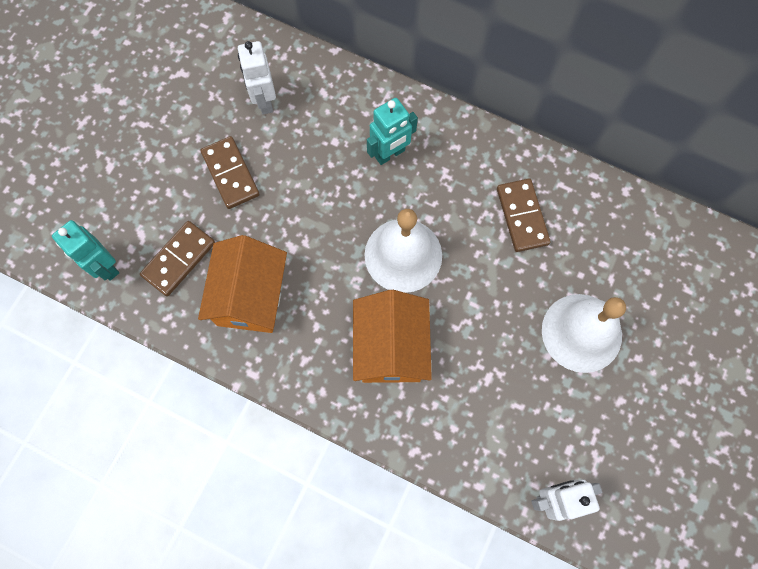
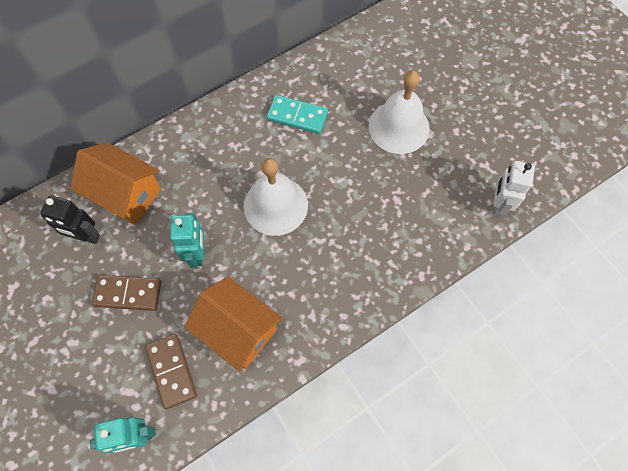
camera: 60 degrees left, 5 degrees down
(264, 101) = (86, 236): white robot -> black robot
(390, 154) = (193, 172): turquoise robot -> turquoise robot (197, 253)
(390, 347) = (338, 251): orange house -> orange house (126, 195)
(522, 216) = (297, 116): brown domino -> turquoise domino

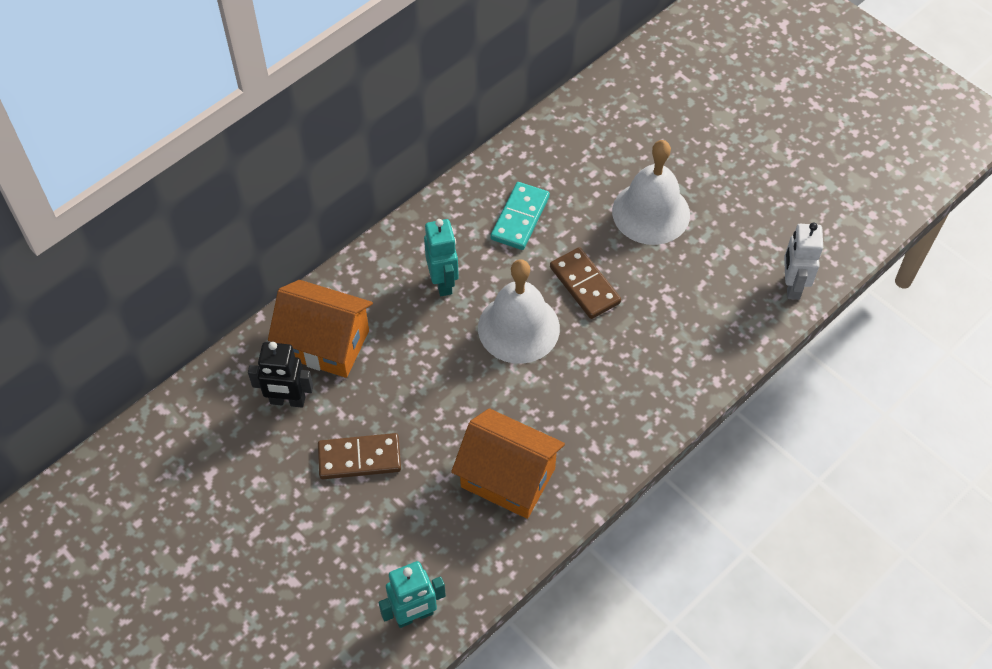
camera: 10 degrees left, 10 degrees down
(171, 371) = (437, 536): brown domino -> brown domino (584, 285)
(197, 253) = (435, 399): turquoise robot -> turquoise robot (443, 282)
(297, 116) = (520, 218): turquoise domino -> turquoise domino turned 75 degrees counterclockwise

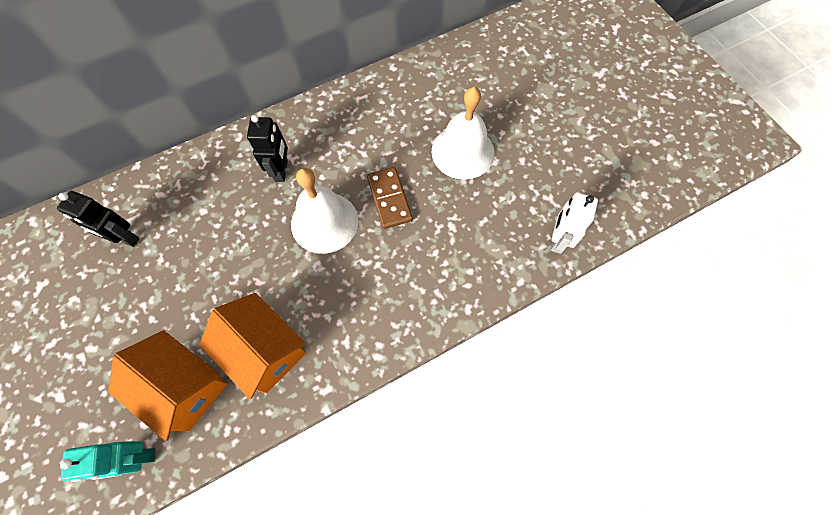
camera: 15 degrees right, 10 degrees up
(325, 344) = (173, 199): orange house -> orange house (185, 387)
(359, 458) = (157, 302): brown domino -> none
(443, 282) = (281, 171): turquoise robot -> black robot
(520, 218) = (360, 133): turquoise domino -> none

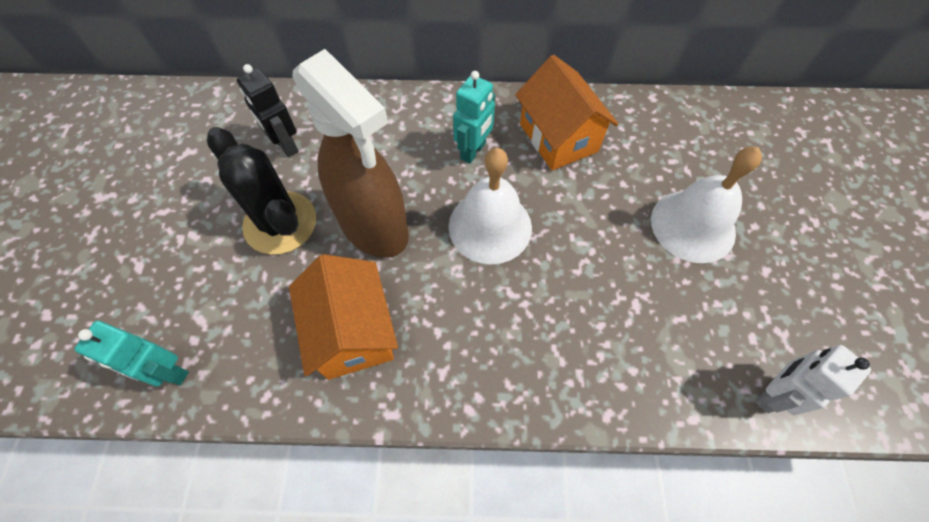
camera: 30 degrees right, 5 degrees down
(159, 301) = (280, 223): none -> black cactus
(185, 387) = (253, 325): orange house -> orange house (558, 137)
(237, 266) = (374, 227): none -> brown spray bottle
(281, 171) = (473, 151): black robot -> turquoise robot
(389, 199) = (576, 237): brown domino -> none

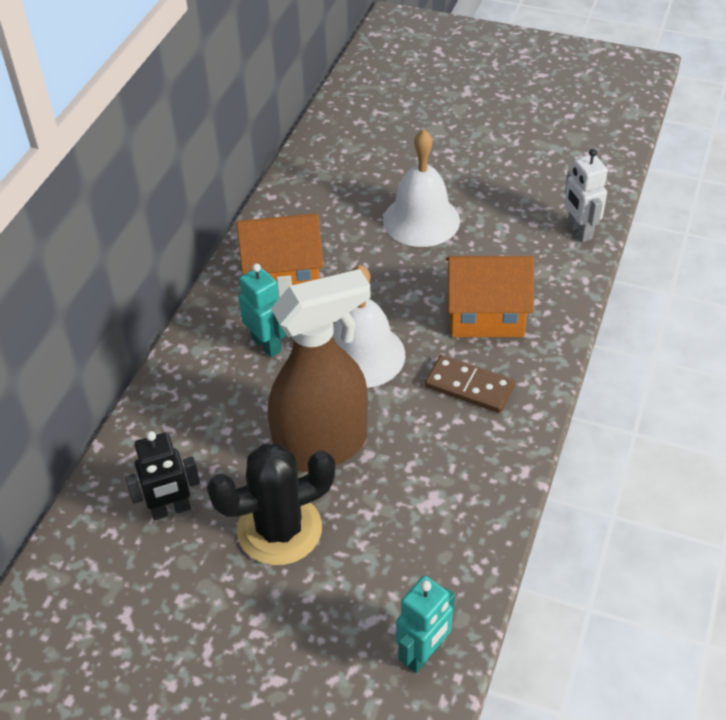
camera: 70 degrees left, 15 degrees down
(353, 332) = (434, 486): orange house -> orange house (485, 315)
(484, 331) = (469, 387): none -> brown domino

